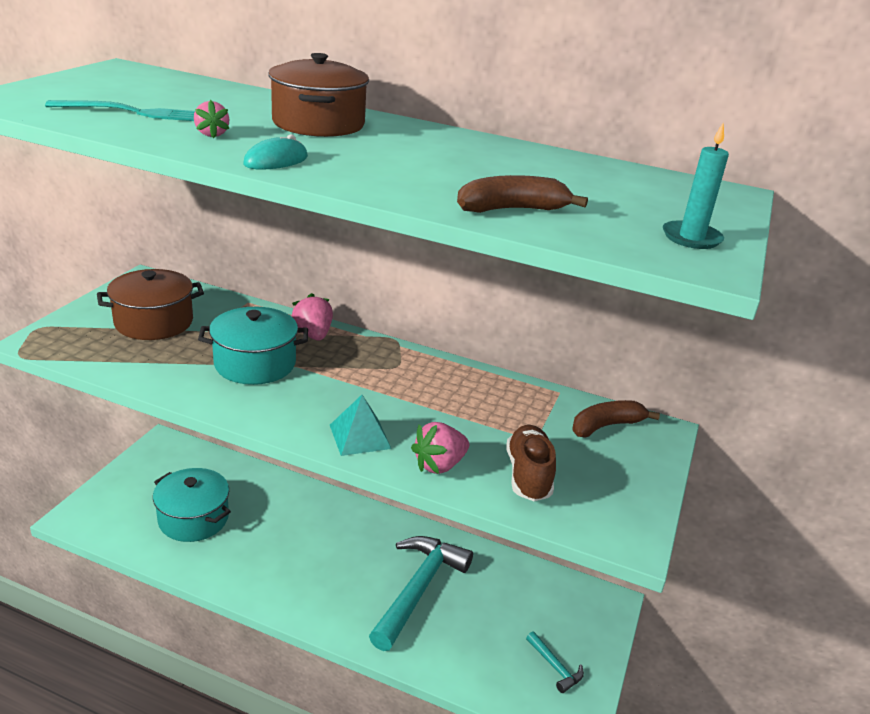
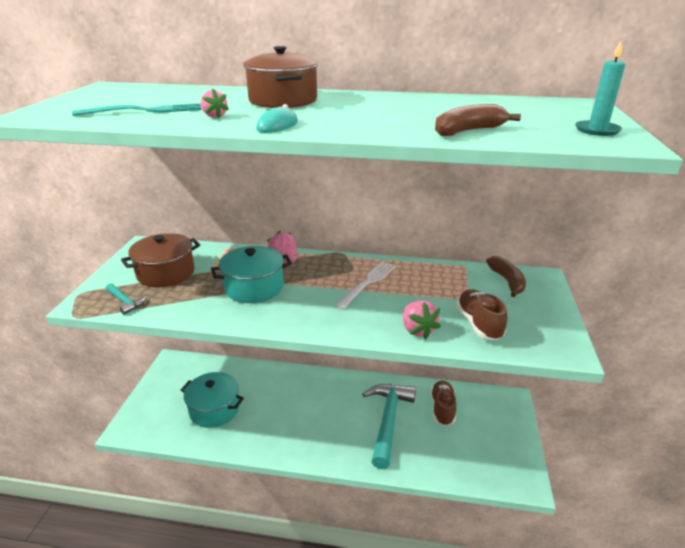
camera: 10 degrees left, 0 degrees up
(359, 436) = (353, 322): turquoise pyramid -> none
(409, 387) = (368, 282): none -> white fork
(439, 465) = (417, 330): pink strawberry -> pink strawberry turned 60 degrees counterclockwise
(502, 591) = (442, 409): none -> brown shoe
(555, 667) = (497, 450): turquoise hammer -> turquoise hammer (125, 302)
(606, 426) = (507, 281): brown banana -> brown banana turned 120 degrees clockwise

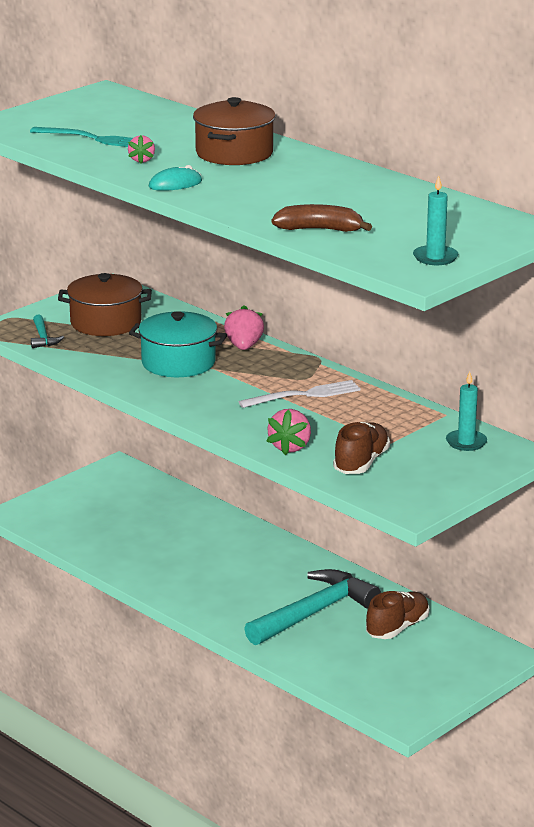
camera: 35 degrees right, 5 degrees down
(214, 409) = (125, 530): turquoise pot -> none
(507, 281) = (466, 442): brown banana -> turquoise candle

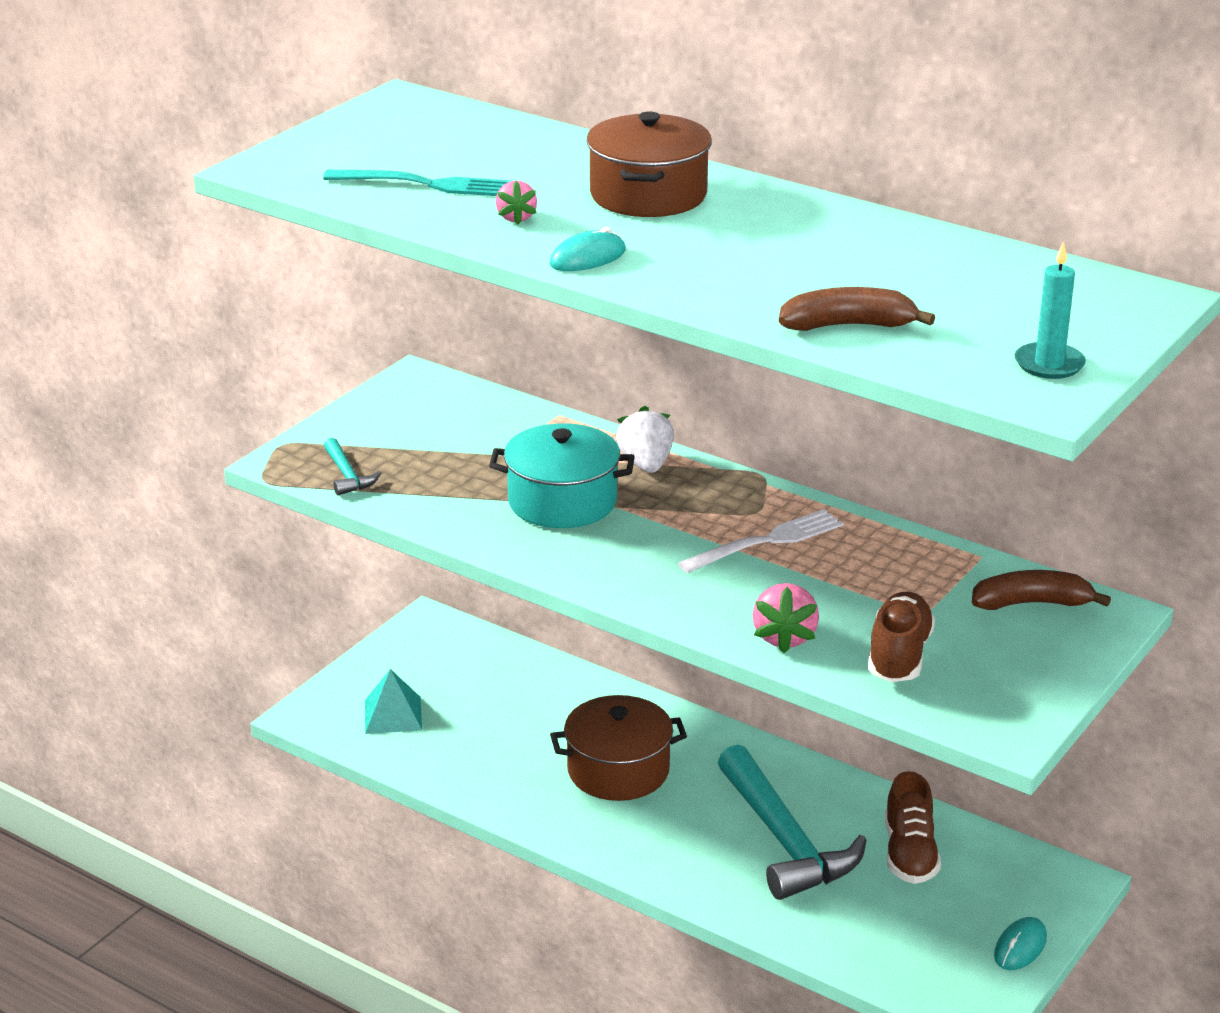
camera: 10 degrees left, 5 degrees up
(74, 518) = (393, 715): none -> turquoise pyramid
(106, 322) = (430, 440): brown pot -> brown pot (618, 770)
(244, 346) = (646, 464): pink strawberry -> white strawberry
(314, 612) = (785, 840): turquoise hammer -> turquoise hammer turned 120 degrees clockwise
(397, 628) = (909, 854): brown shoe -> brown shoe turned 150 degrees clockwise
(451, 687) = (1020, 947): none -> turquoise mouse
(466, 442) = (1032, 603): turquoise candle -> brown banana

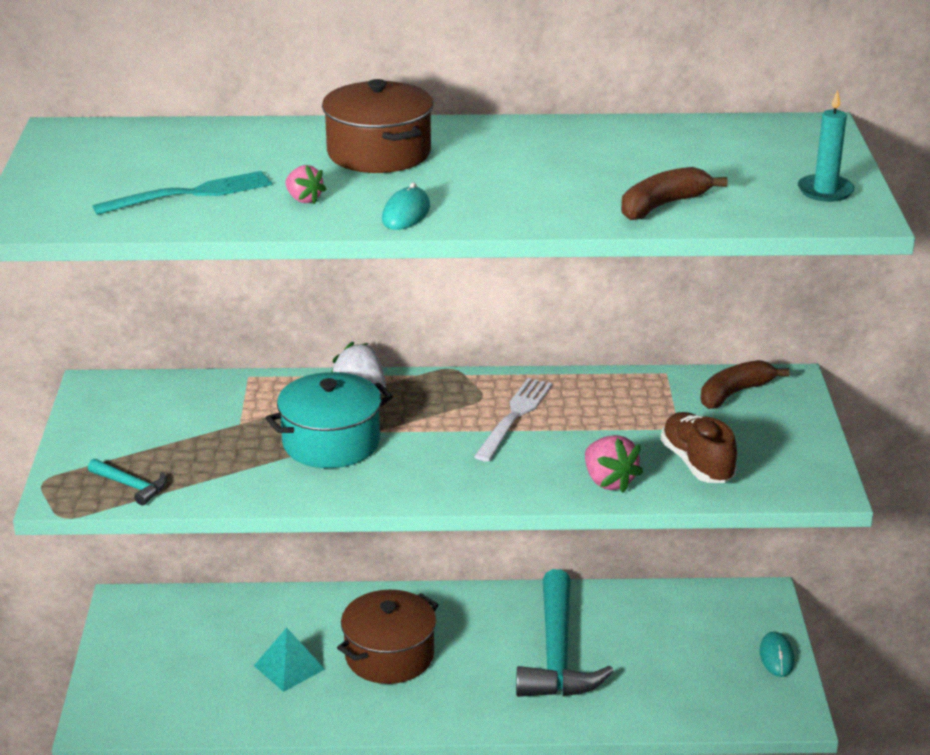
camera: 35 degrees left, 0 degrees up
(393, 715) = (170, 690): turquoise pyramid -> turquoise pyramid (289, 667)
(785, 840) = (557, 654): turquoise hammer -> turquoise hammer turned 60 degrees clockwise
(909, 854) = (646, 625): brown shoe -> none

